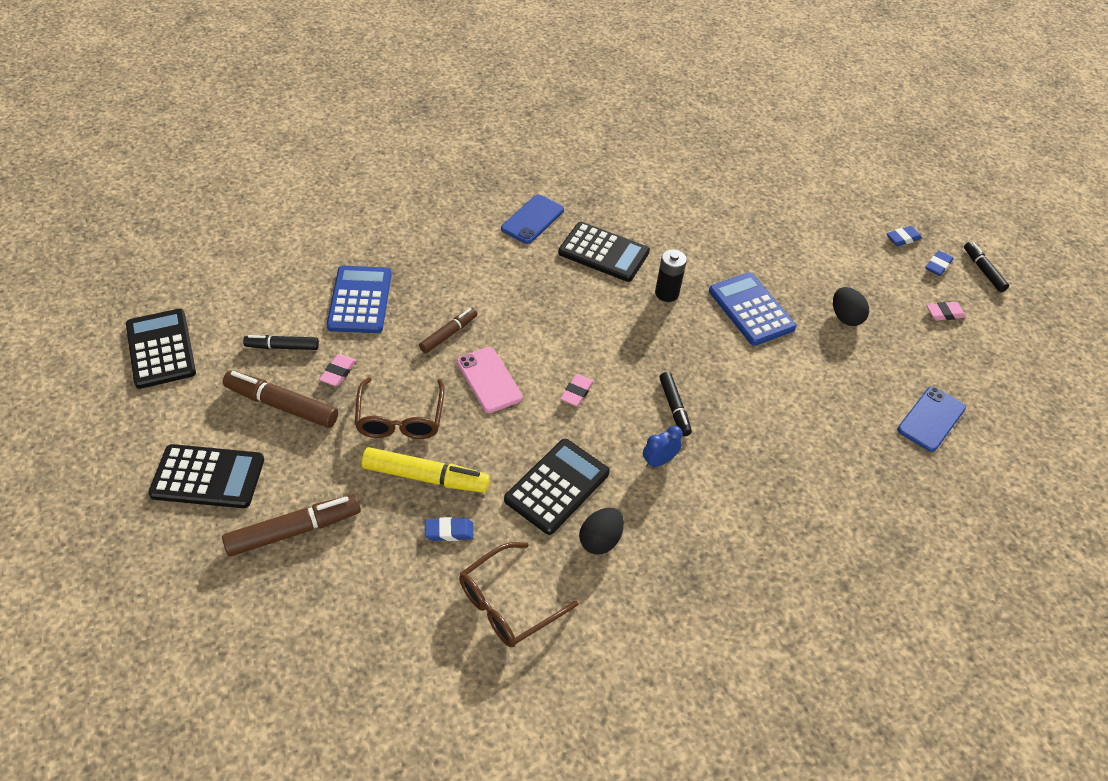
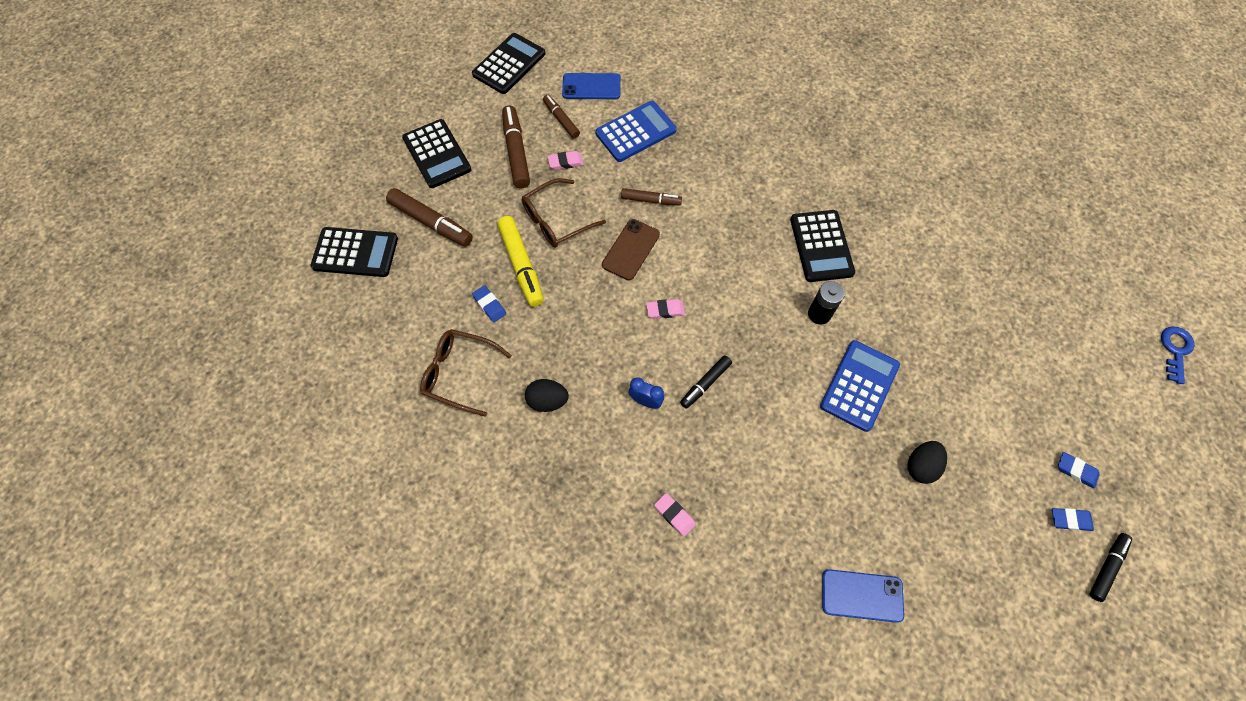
camera: 60 degrees right, 15 degrees up
(282, 347) = (561, 120): black marker -> brown marker
(489, 380) = (631, 249): pink phone -> brown phone
(532, 219) = (810, 180): blue phone -> blue phone (591, 86)
(557, 486) = (572, 347): black calculator -> black calculator (355, 253)
(845, 134) = (1175, 350): none -> blue key
(944, 313) = (1008, 553): pink eraser -> pink eraser (674, 515)

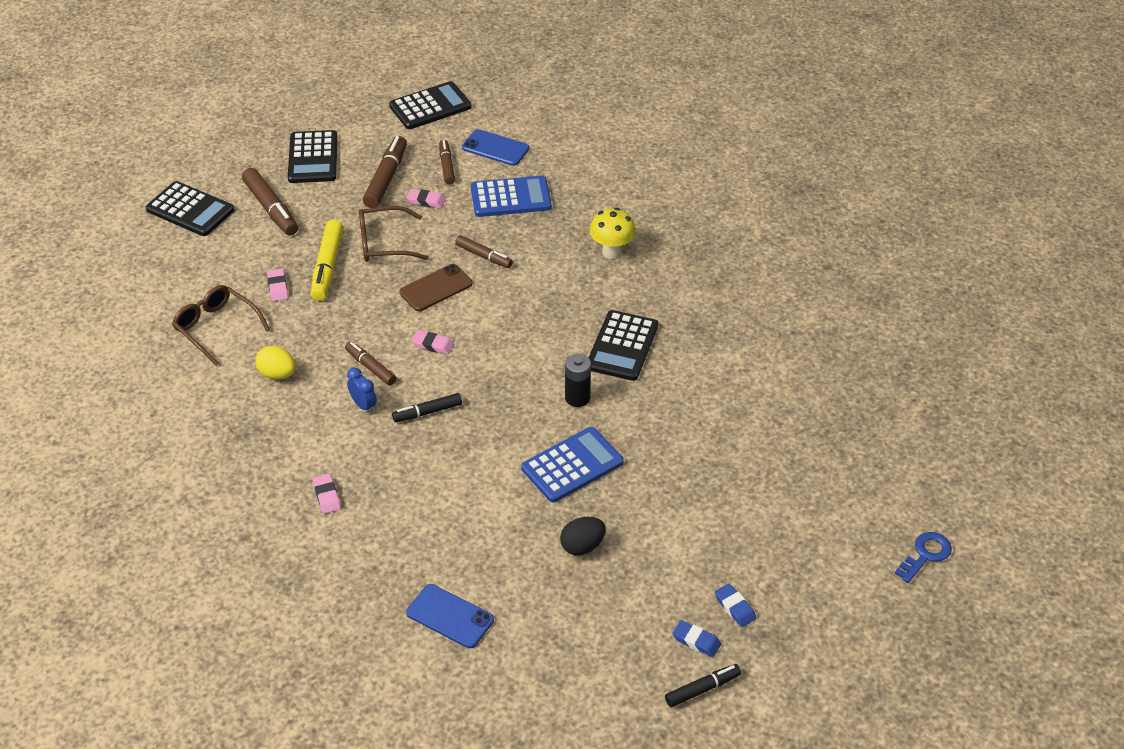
camera: 25 degrees right, 20 degrees down
(489, 305) = (278, 287): blue eraser -> pink eraser
(547, 401) = (277, 374): black egg -> yellow egg
(626, 357) = (370, 367): none -> brown marker
(753, 155) = (612, 252): none -> yellow mushroom

